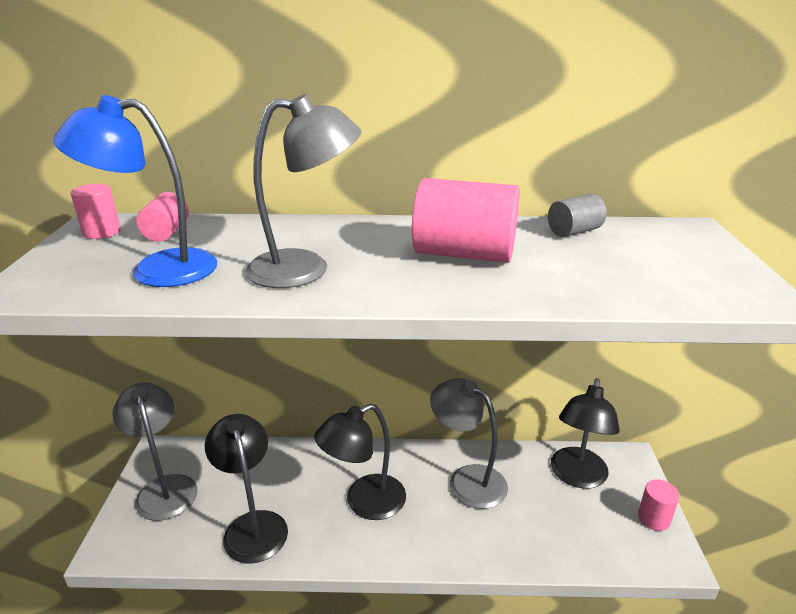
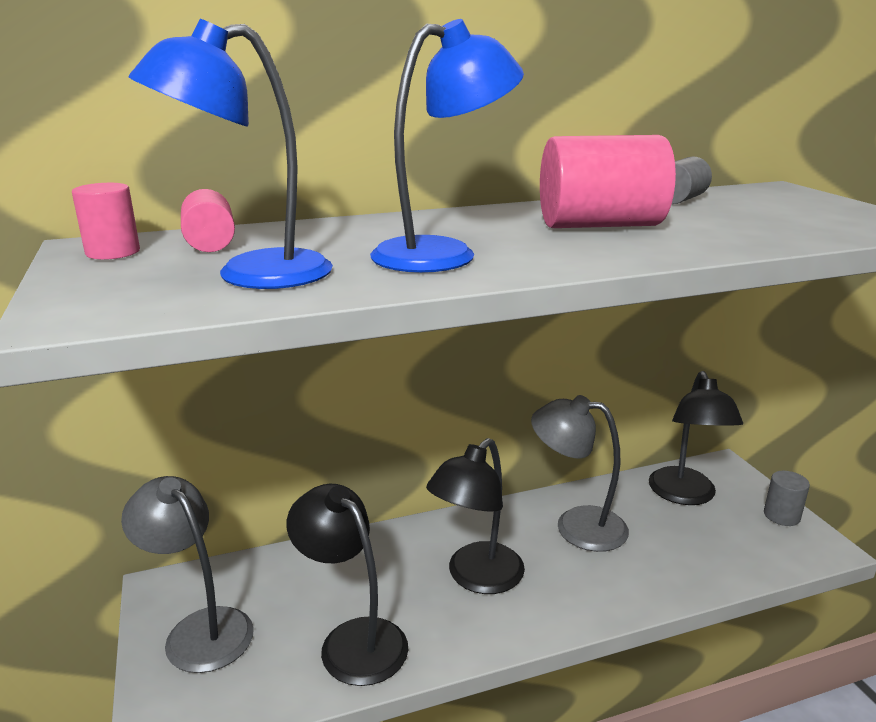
camera: 20 degrees left, 5 degrees down
(305, 268) = (443, 253): grey lamp -> blue lamp
(653, 518) = (781, 515): pink cylinder -> grey cylinder

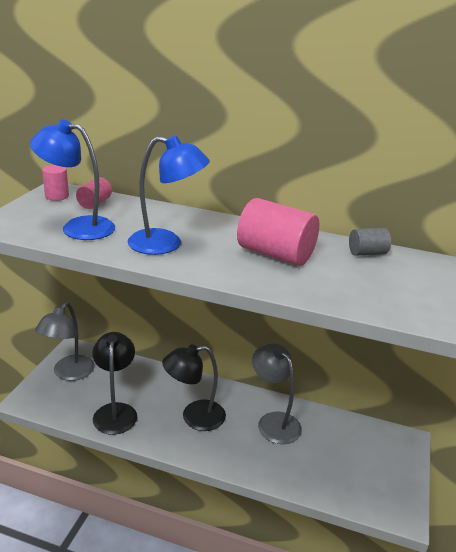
camera: 35 degrees right, 5 degrees up
(199, 629) = (69, 373): grey lamp -> grey lamp turned 150 degrees counterclockwise
(685, 495) = (358, 441): black lamp -> none
(781, 515) = (403, 485): grey cylinder -> none

